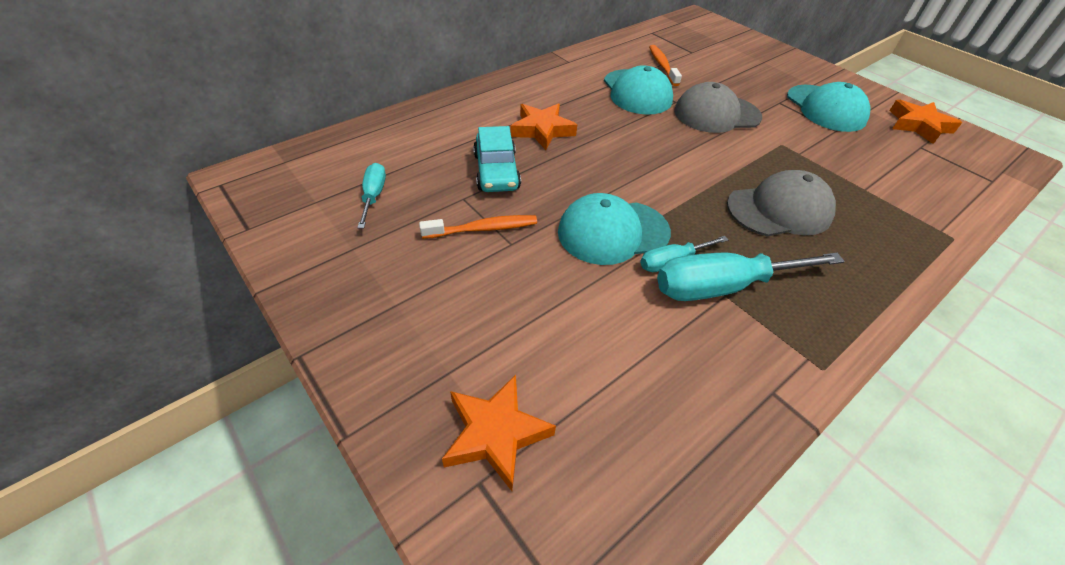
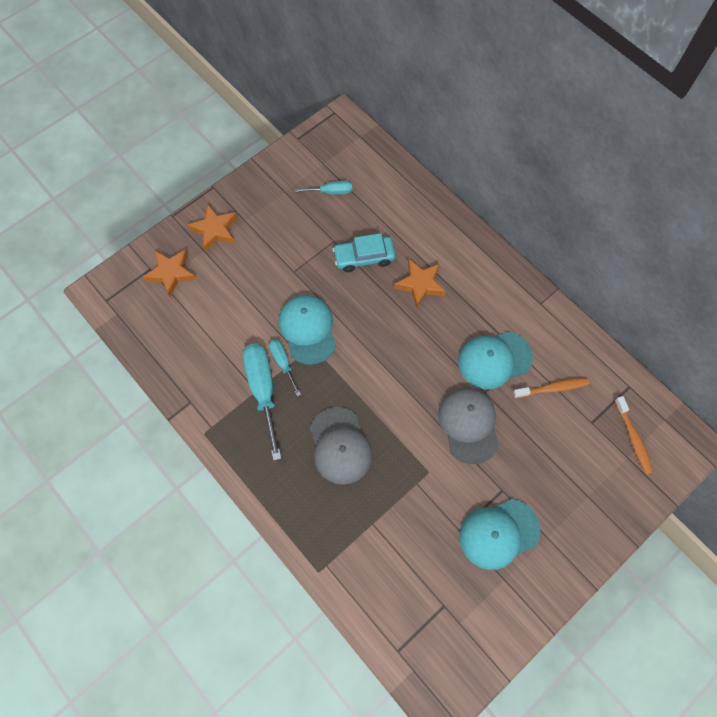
camera: 90 degrees right, 20 degrees up
(483, 229) = (305, 255): orange toothbrush -> orange toothbrush (633, 438)
(918, 125) = (483, 621): orange star -> orange star (215, 230)

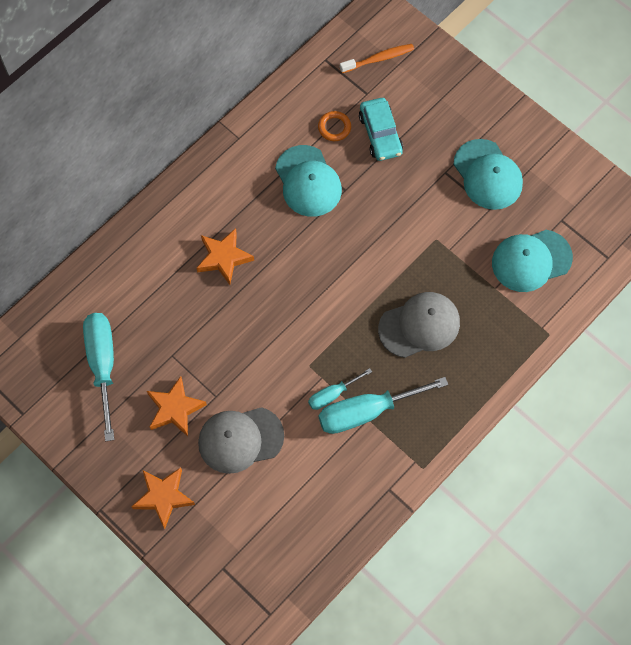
camera: 95 degrees left, 0 degrees up
(171, 273) = (227, 540): orange star -> orange star (175, 409)
(308, 329) = (289, 372): turquoise cap -> turquoise cap (531, 260)
(331, 192) = (103, 365): turquoise screwdriver -> turquoise screwdriver, size x1.86
(364, 257) = (192, 320): turquoise car -> turquoise car (380, 134)
(469, 424) = (382, 204): grey cap -> grey cap (240, 439)
(552, 388) = (334, 127): orange toothbrush -> orange ring

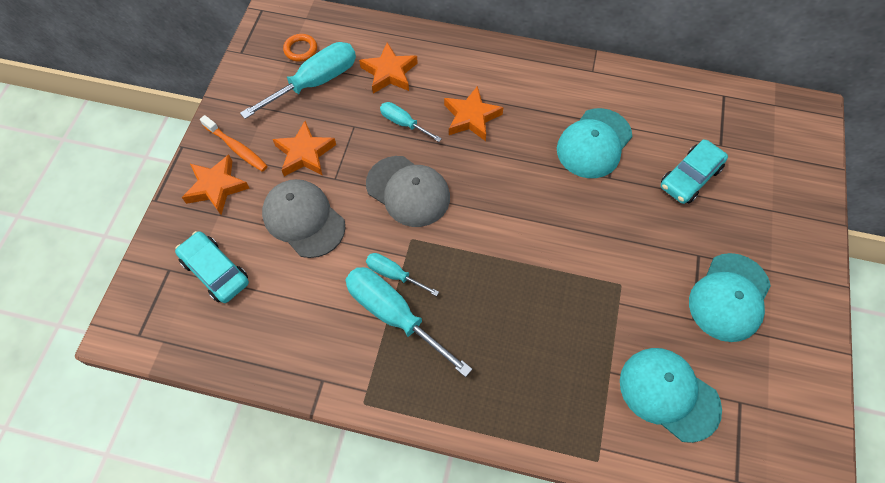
camera: 60 degrees right, 5 degrees down
(133, 298) = (389, 73): none -> orange star
(195, 314) = (403, 123): none -> turquoise screwdriver
(247, 531) = (215, 271): none -> turquoise car
(334, 127) = (664, 137): orange ring -> orange ring (300, 50)
(379, 59) = (764, 136): orange toothbrush -> orange toothbrush (237, 148)
(419, 326) = (517, 317): grey cap -> grey cap (408, 191)

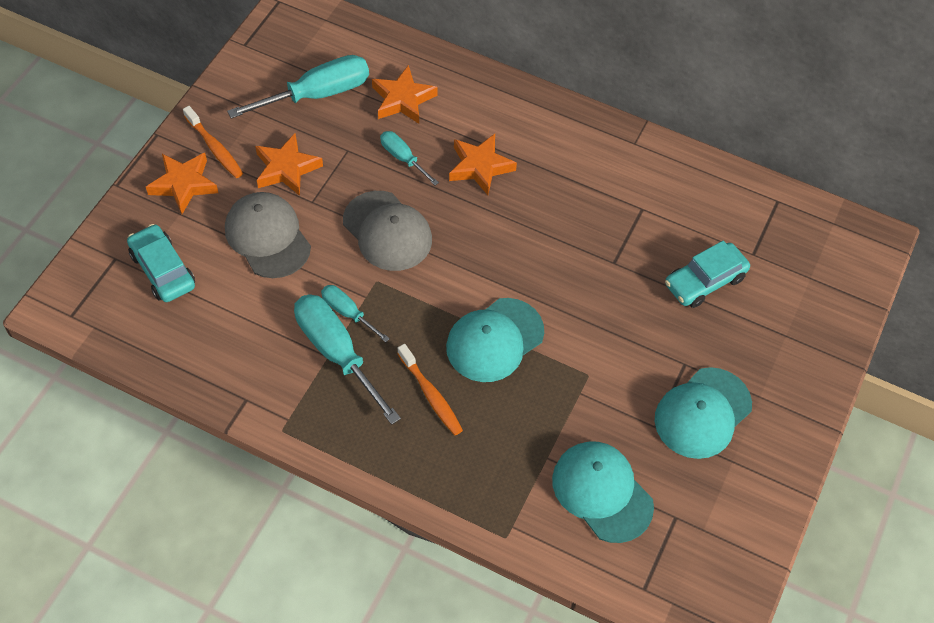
camera: 10 degrees right, 5 degrees down
(300, 50) = (311, 54): orange ring -> none
(489, 336) = (431, 395): none -> orange toothbrush
(594, 143) = (609, 223): turquoise cap -> turquoise cap (494, 340)

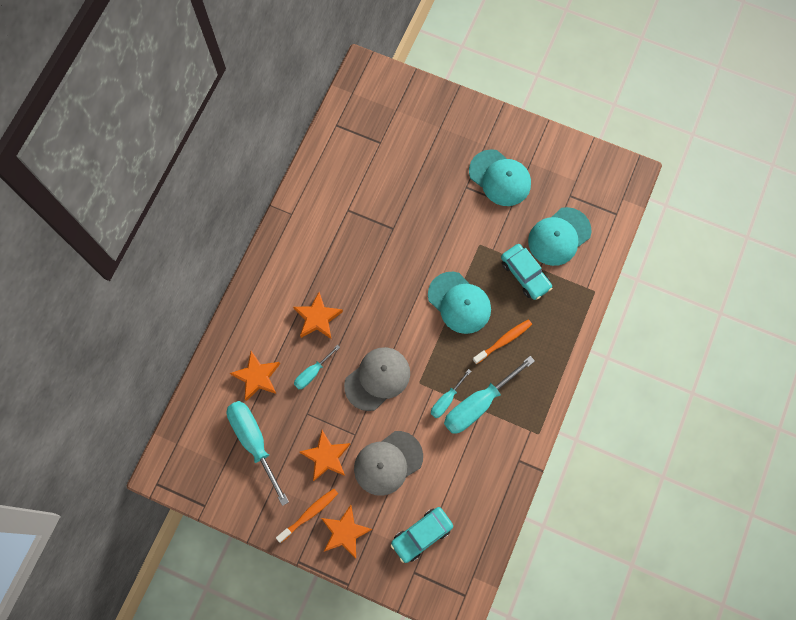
camera: 90 degrees left, 15 degrees up
(705, 281) = (403, 173): turquoise car -> turquoise car (525, 274)

